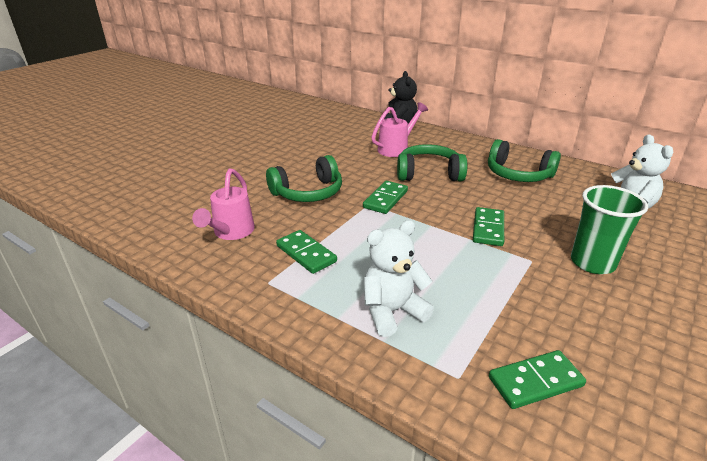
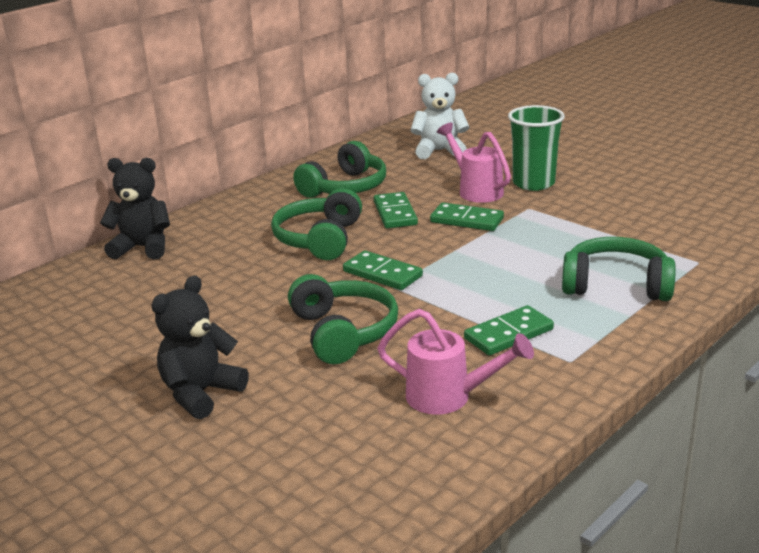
camera: 80 degrees left, 5 degrees down
(249, 162) = (201, 393): none -> black teddy bear
(392, 311) = (616, 285): white teddy bear -> green headphones
(397, 148) = (225, 255): pink watering can -> pink watering can (476, 190)
(535, 381) = (694, 232): green domino -> green domino (395, 213)

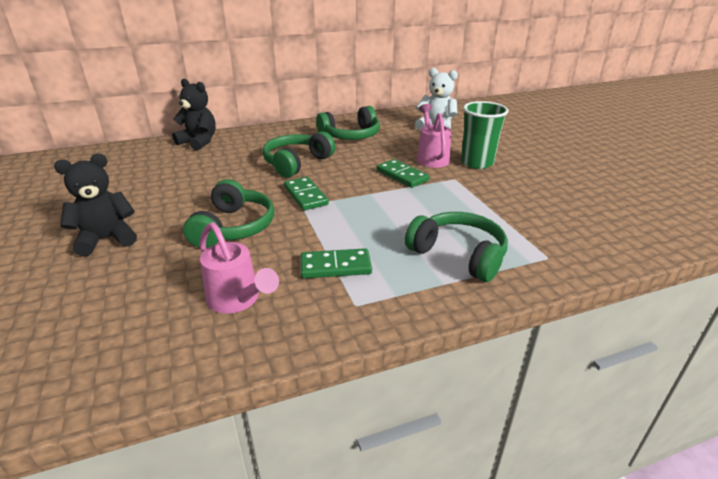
camera: 25 degrees right, 5 degrees up
(395, 213) = (361, 159): green domino -> none

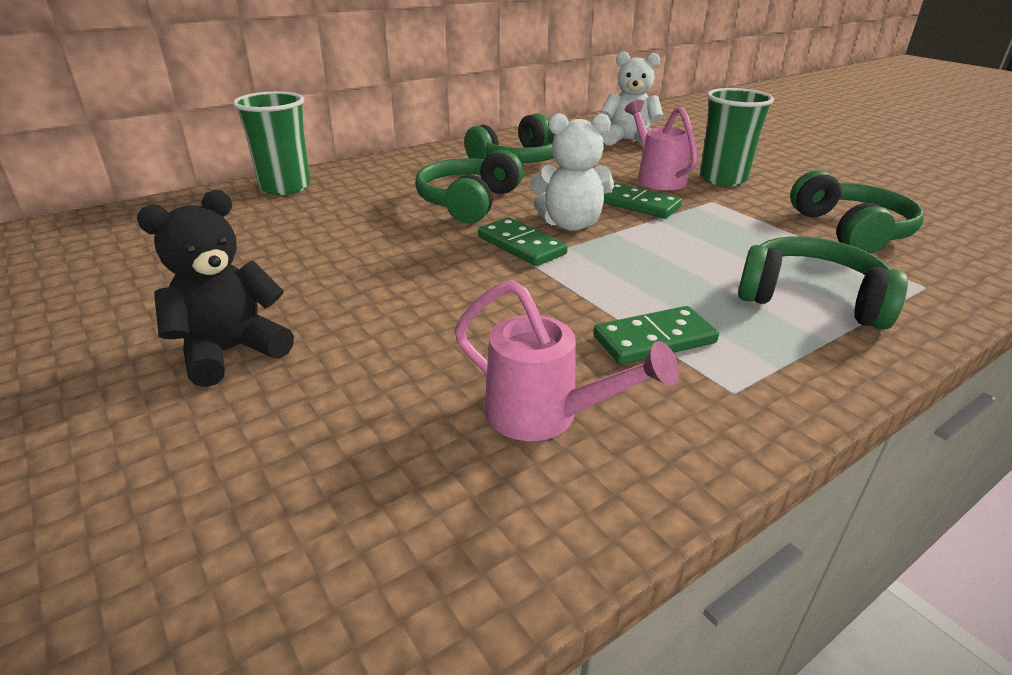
camera: 15 degrees left, 0 degrees up
(199, 142) = (285, 187): black teddy bear -> green cup
(233, 227) = (444, 304): green headphones -> green headphones (851, 231)
(347, 185) = (570, 224): none -> white teddy bear

